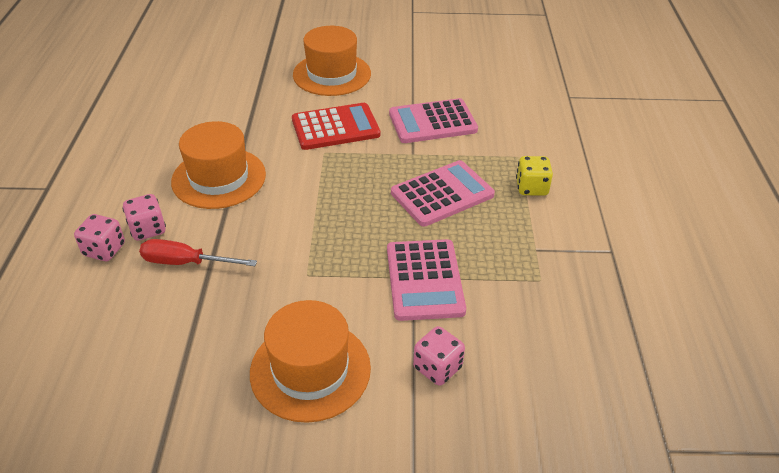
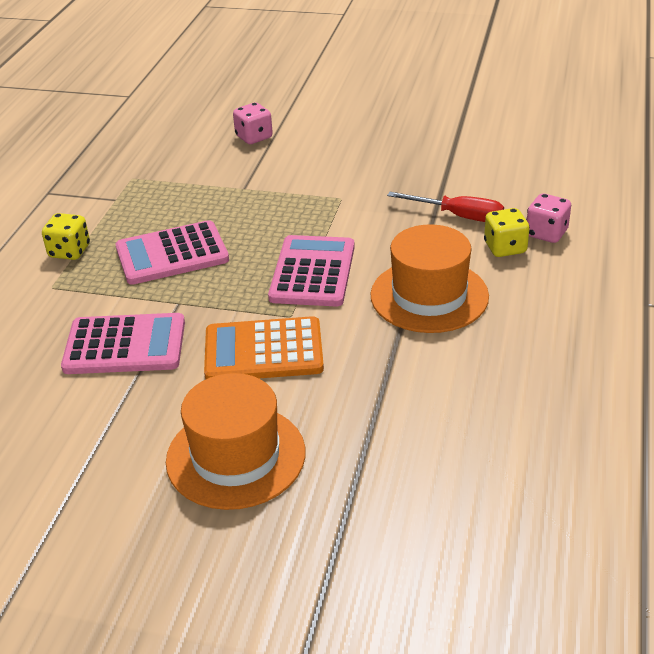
camera: 165 degrees left, 5 degrees down
(148, 229) = (505, 248): pink dice -> yellow dice
(310, 370) = (351, 143): orange hat -> none
(335, 127) = (263, 351): red calculator -> orange calculator
(424, 280) = (234, 186): pink calculator -> pink calculator (313, 272)

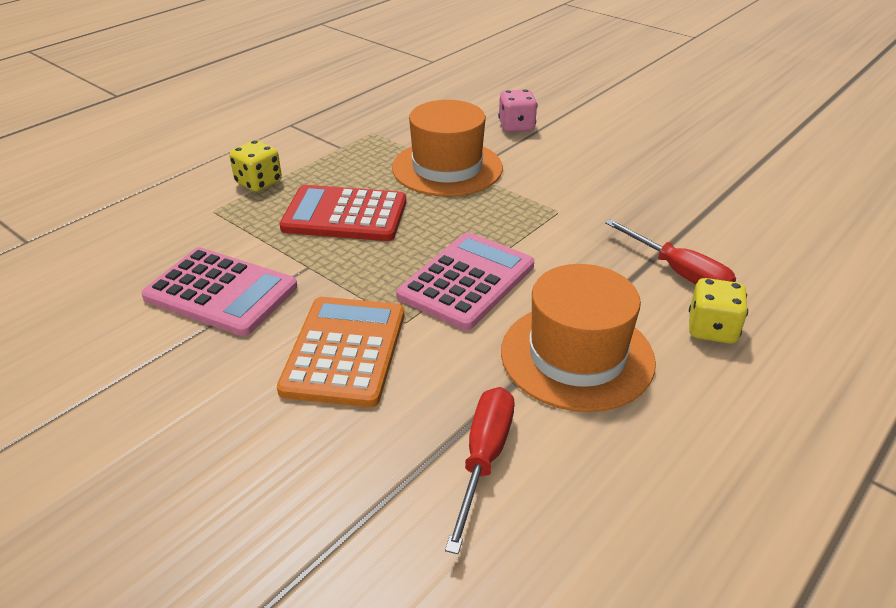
camera: 25 degrees right, 0 degrees up
(172, 254) = (345, 215): pink calculator -> red calculator
(236, 456) = (211, 468): orange hat -> orange hat (447, 168)
(263, 351) = (345, 351): orange calculator -> orange calculator turned 75 degrees clockwise
(416, 380) = (484, 459): none -> red screwdriver
(546, 233) = (778, 329): pink dice -> none

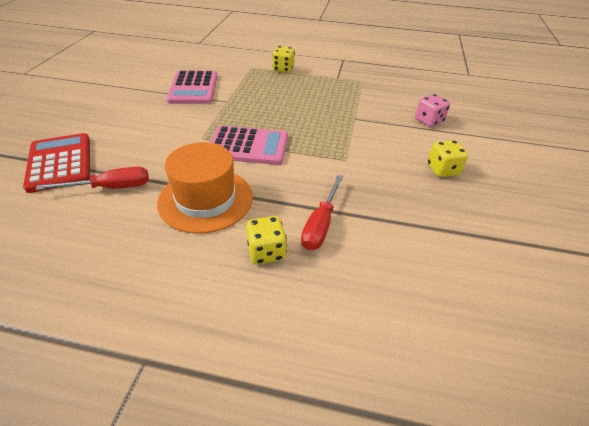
camera: 60 degrees right, 5 degrees up
(345, 215) = (277, 97): red calculator -> red calculator (60, 163)
(345, 351) = (170, 129): orange calculator -> none
(447, 168) = (352, 111): orange hat -> none
(621, 157) = (442, 170): none -> yellow dice

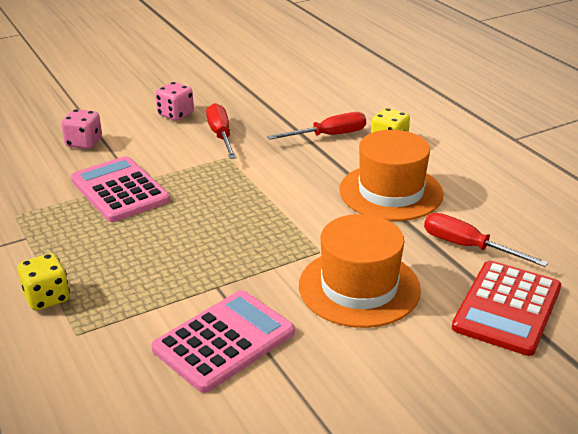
camera: 130 degrees left, 10 degrees down
(158, 132) = (359, 287): none -> orange hat
(248, 146) = (288, 214): pink calculator -> pink calculator (120, 190)
(383, 172) = (221, 135): none -> red screwdriver
(442, 170) = (175, 114): yellow dice -> pink dice

